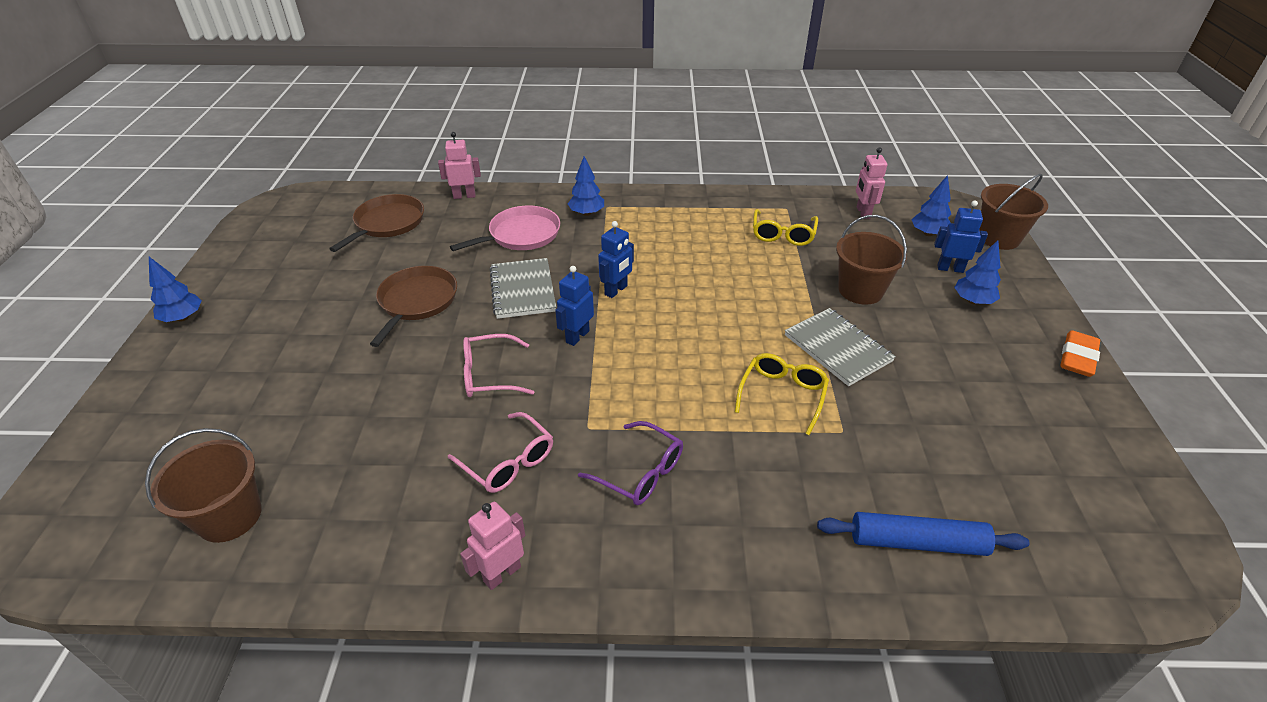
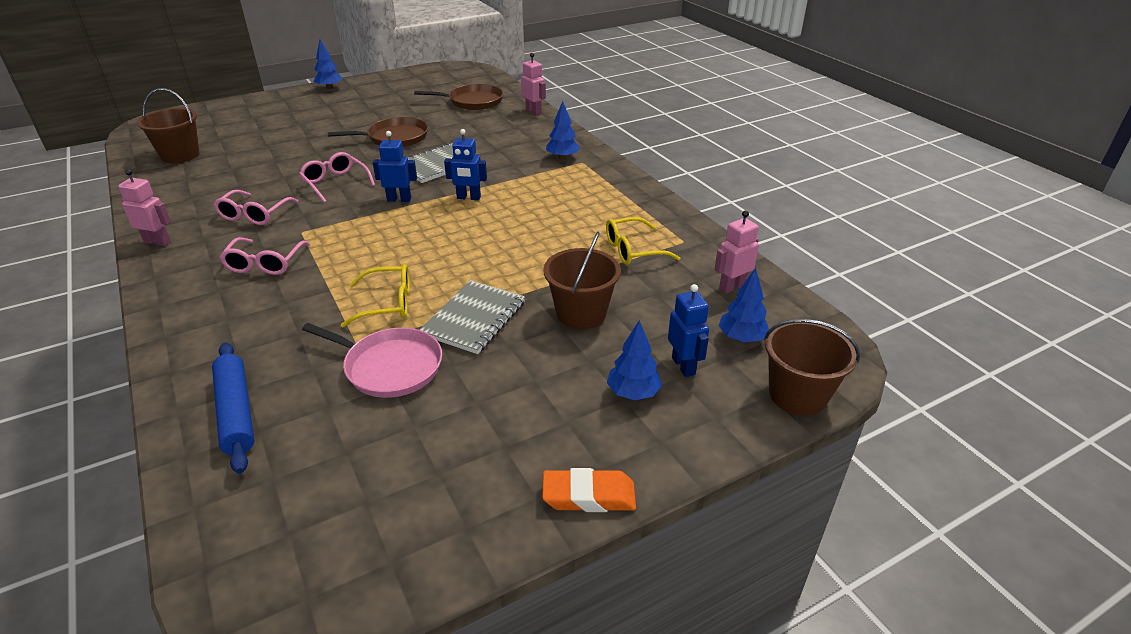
camera: 60 degrees right, 5 degrees down
(521, 235) = (505, 144): pink pan -> pink pan (389, 366)
(640, 472) = (265, 264): purple glasses -> pink glasses

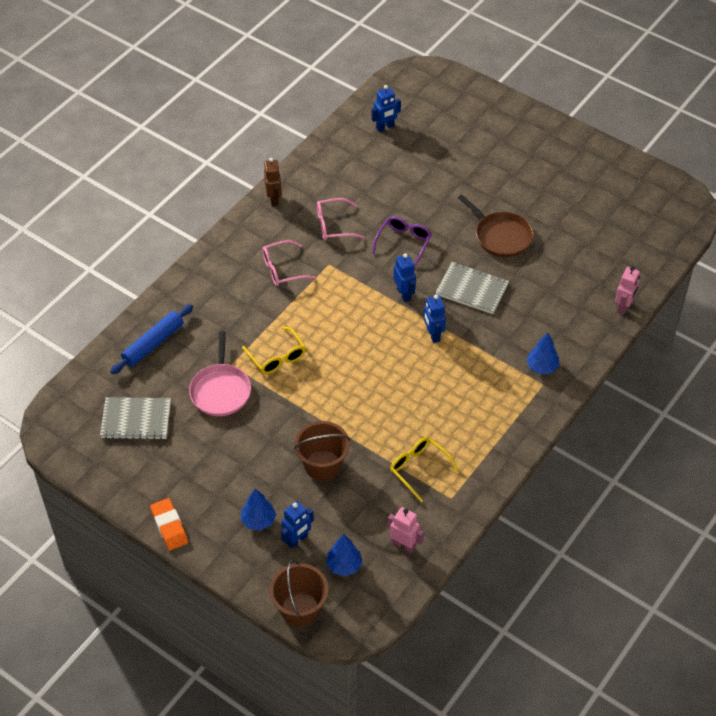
camera: 65 degrees right, 15 degrees up
(157, 242) = (274, 199): pink robot -> brown robot
(180, 155) = (385, 127): brown bucket -> blue robot
(329, 88) = (566, 135): blue tree -> none
(335, 183) = (404, 243): pink glasses -> purple glasses
(473, 101) = (613, 251): brown pan -> none
(474, 319) = (286, 410): grey notebook -> grey notebook (136, 420)

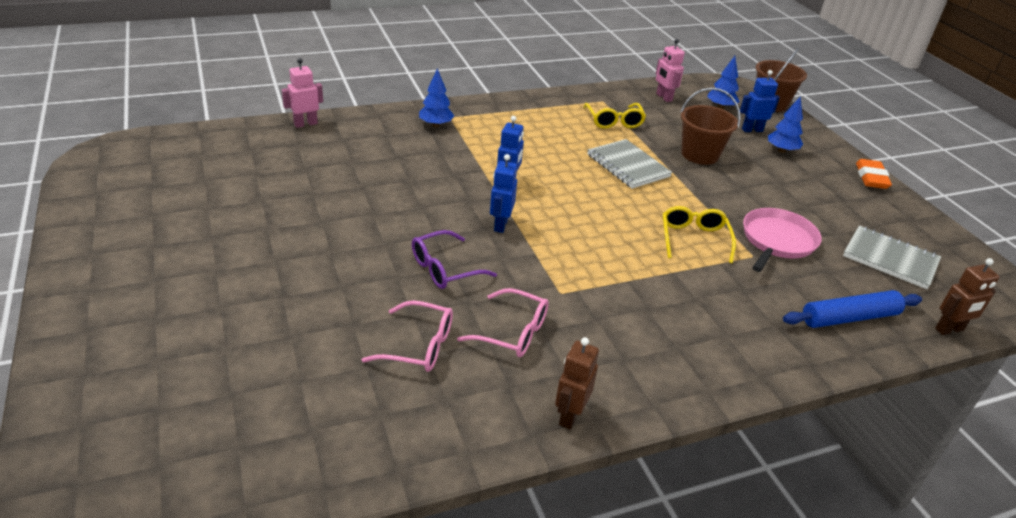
camera: 150 degrees left, 15 degrees down
(88, 370) = (949, 330): none -> brown robot
(282, 269) = (626, 316): pink glasses -> pink glasses (419, 346)
(385, 127) = (280, 436): blue robot -> none
(472, 289) = (424, 196): grey notebook -> grey notebook (628, 166)
(501, 236) = (328, 221): brown pan -> none

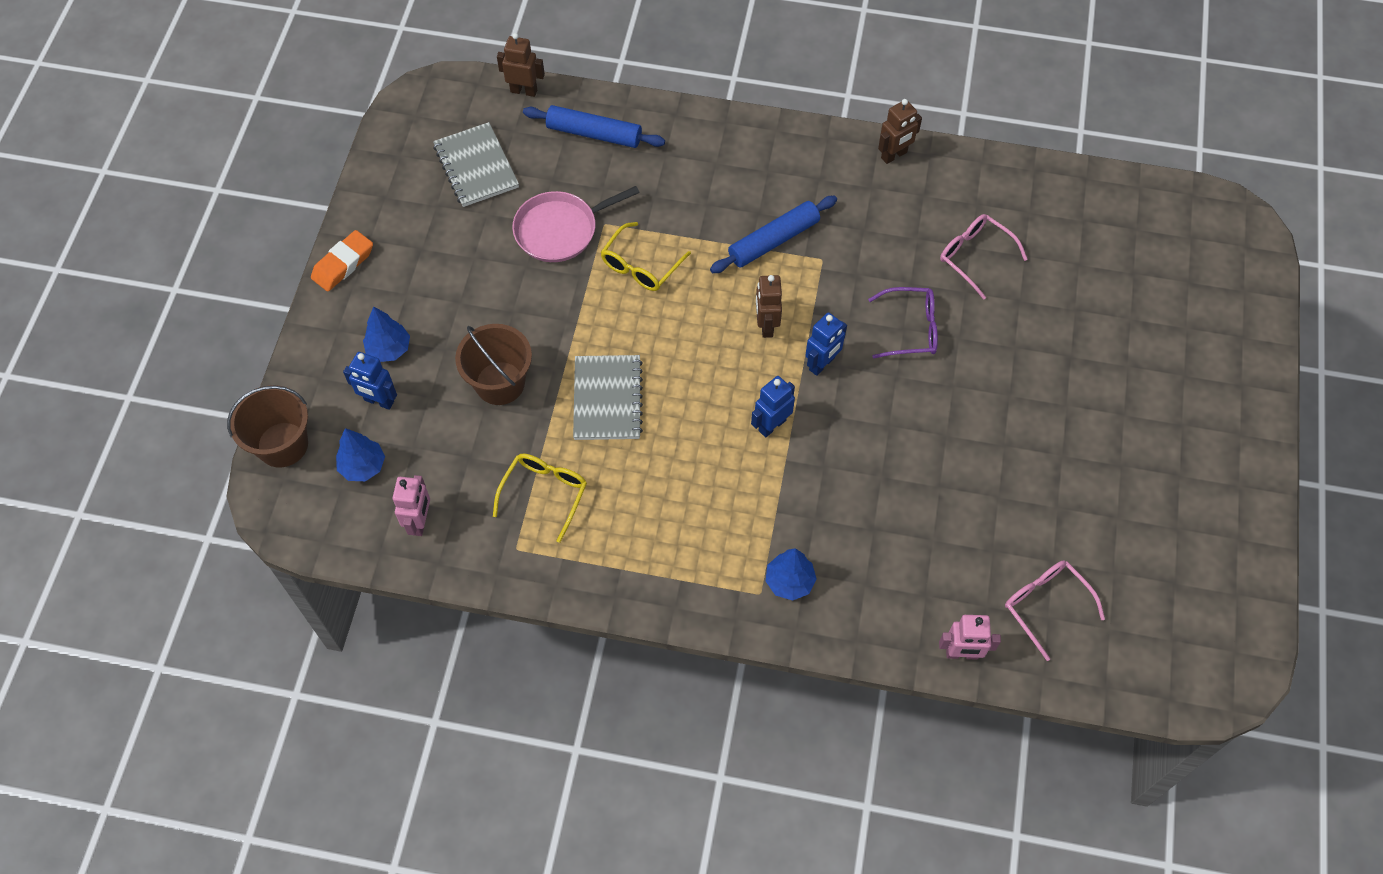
camera: 145 degrees left, 25 degrees up
(513, 332) = (891, 237): pink glasses -> pink glasses (1045, 605)
(564, 234) = (766, 325): none -> brown robot
(614, 292) = (773, 240): none -> blue rolling pin

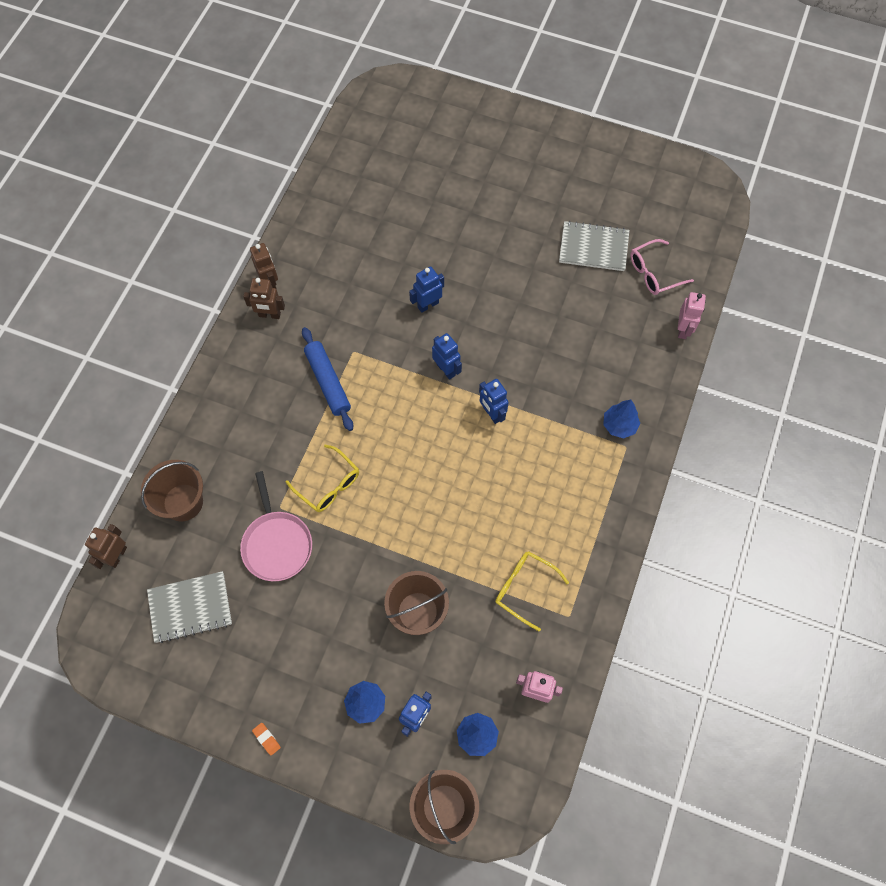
camera: 80 degrees left, 5 degrees up
(343, 264) = (266, 739): orange eraser -> orange eraser, size x0.51
(594, 134) = (183, 502): blue rolling pin -> brown bucket
(607, 399) = (448, 529): grey notebook -> grey notebook (593, 247)
(766, 325) = (404, 402): brown robot -> brown robot (269, 315)
(911, 329) = (428, 305): purple glasses -> blue robot
(974, 256) = (375, 250): pink glasses -> none

